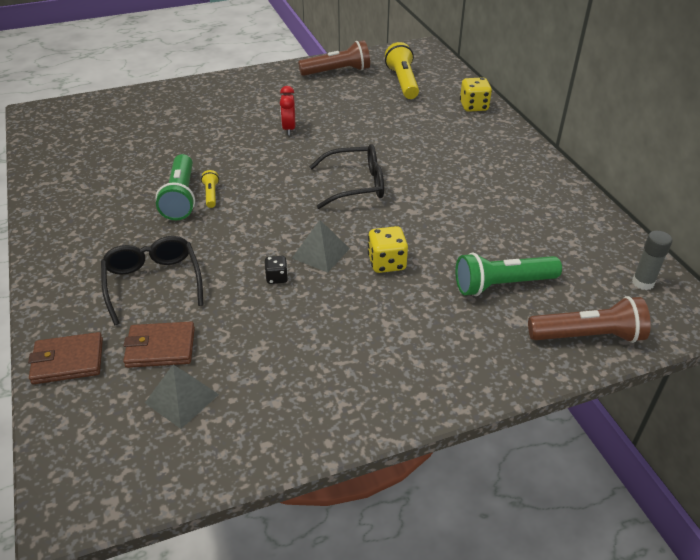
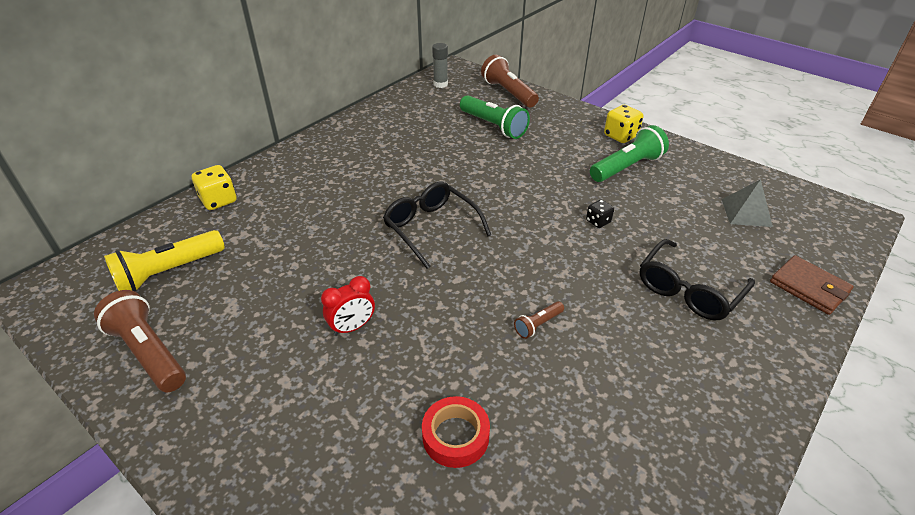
camera: 120 degrees left, 0 degrees up
(160, 347) = (731, 245): brown wallet -> none
(178, 139) = (455, 436): none -> red tape
(181, 197) = (566, 348): green flashlight -> green flashlight (627, 167)
(211, 194) = (538, 325): yellow flashlight -> brown flashlight
(320, 253) = (545, 211): grey pyramid -> none
(387, 263) = (522, 176): yellow dice -> yellow dice (620, 136)

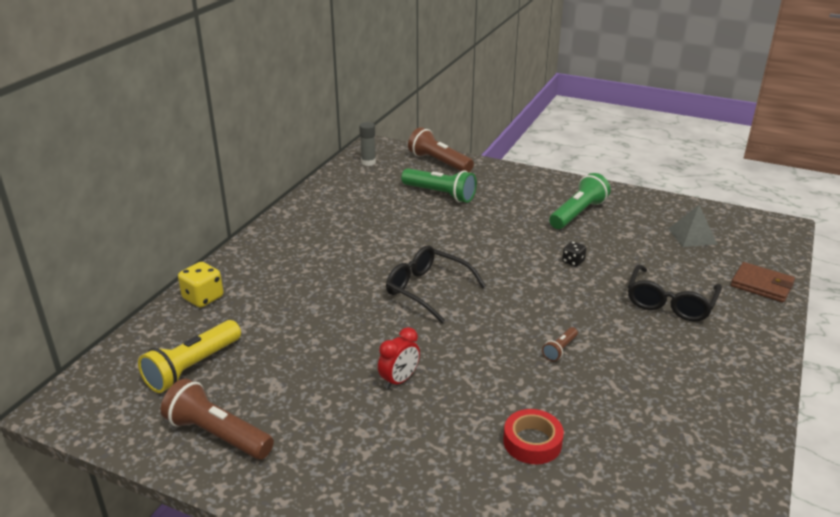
camera: 15 degrees left, 10 degrees down
(620, 136) = (560, 188): yellow dice -> none

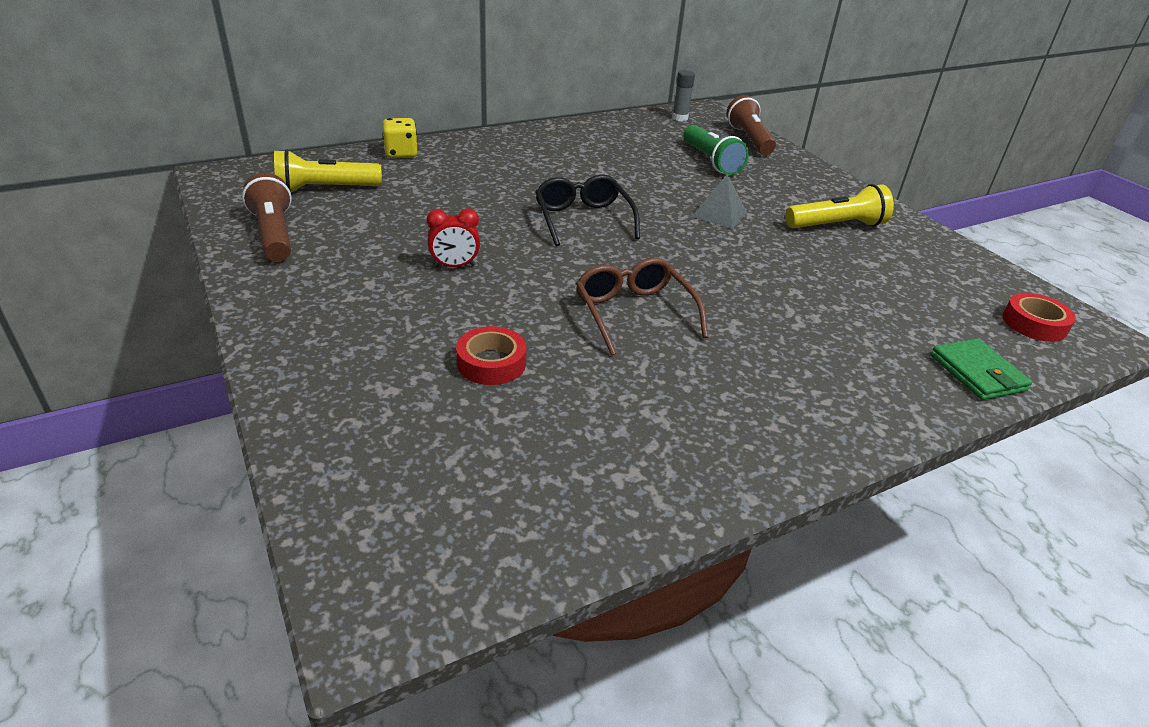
camera: 35 degrees right, 5 degrees up
(560, 350) = (634, 314): brown flashlight -> brown glasses
(573, 262) = (765, 258): black dice -> none
(578, 213) = (837, 226): green flashlight -> yellow flashlight
(670, 302) = (825, 334): black glasses -> none
(692, 236) = (953, 295): grey pyramid -> grey pyramid (719, 214)
(746, 235) = (1034, 324): none -> red tape
(761, 285) = (977, 373): brown wallet -> green wallet

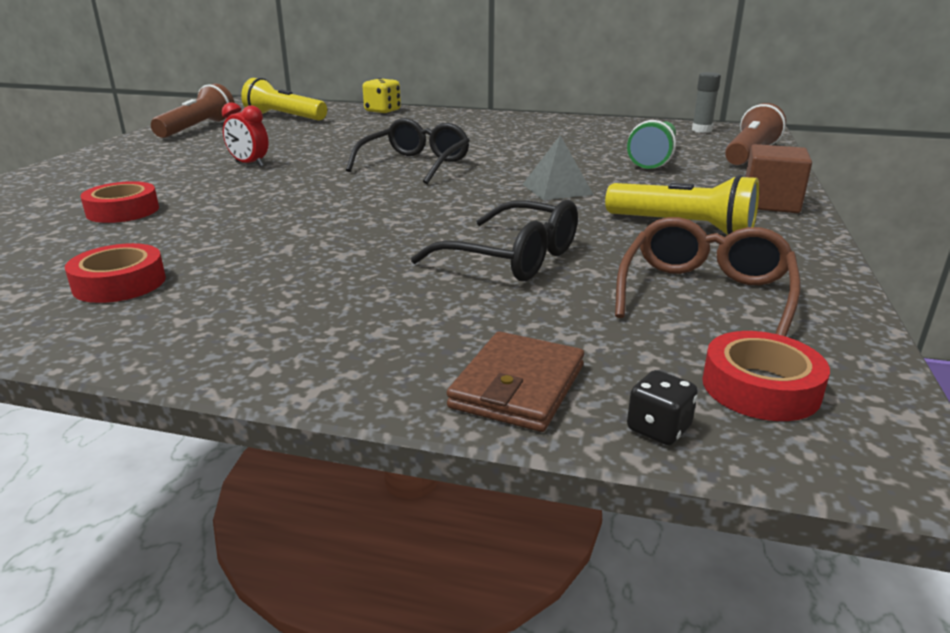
camera: 45 degrees right, 10 degrees down
(634, 314) = (290, 220): brown glasses -> brown glasses (704, 295)
(672, 424) = (119, 283): none -> red tape
(815, 289) = (511, 258): none -> black glasses
(835, 188) = (770, 203): none -> brown cube
(977, 373) = (518, 386): green wallet -> brown wallet
(1047, 365) = (658, 429): none -> black dice

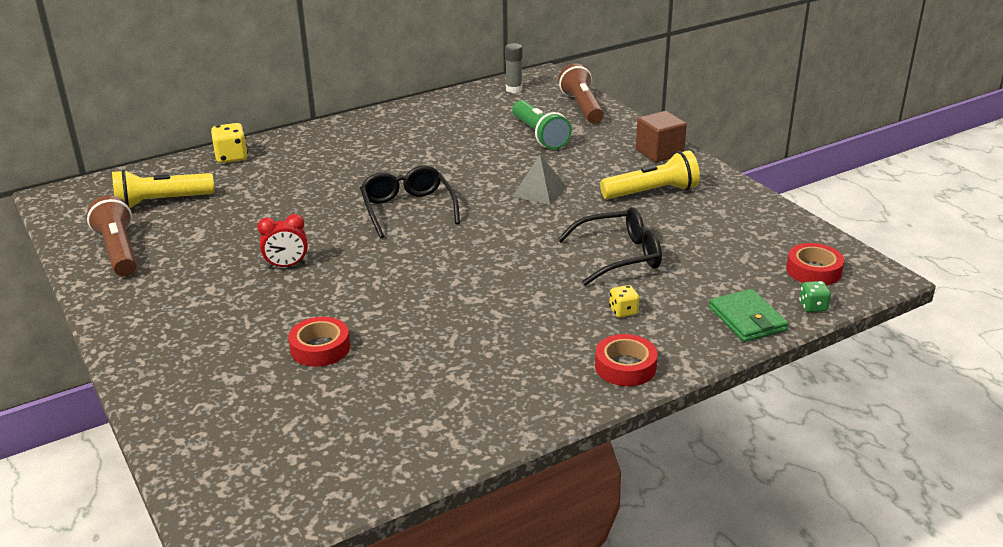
camera: 45 degrees left, 5 degrees up
(119, 283) = (472, 384): red tape -> red tape (625, 367)
(393, 301) = (623, 311): none -> yellow dice
(518, 386) = (747, 319): brown wallet -> green wallet
(658, 429) = (813, 307): black dice -> green dice
(704, 295) = (729, 234): brown glasses -> none

